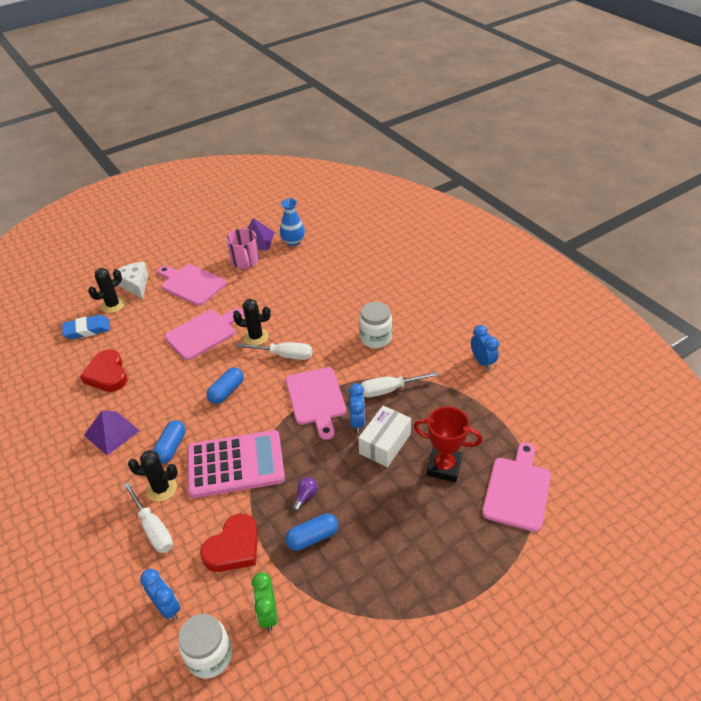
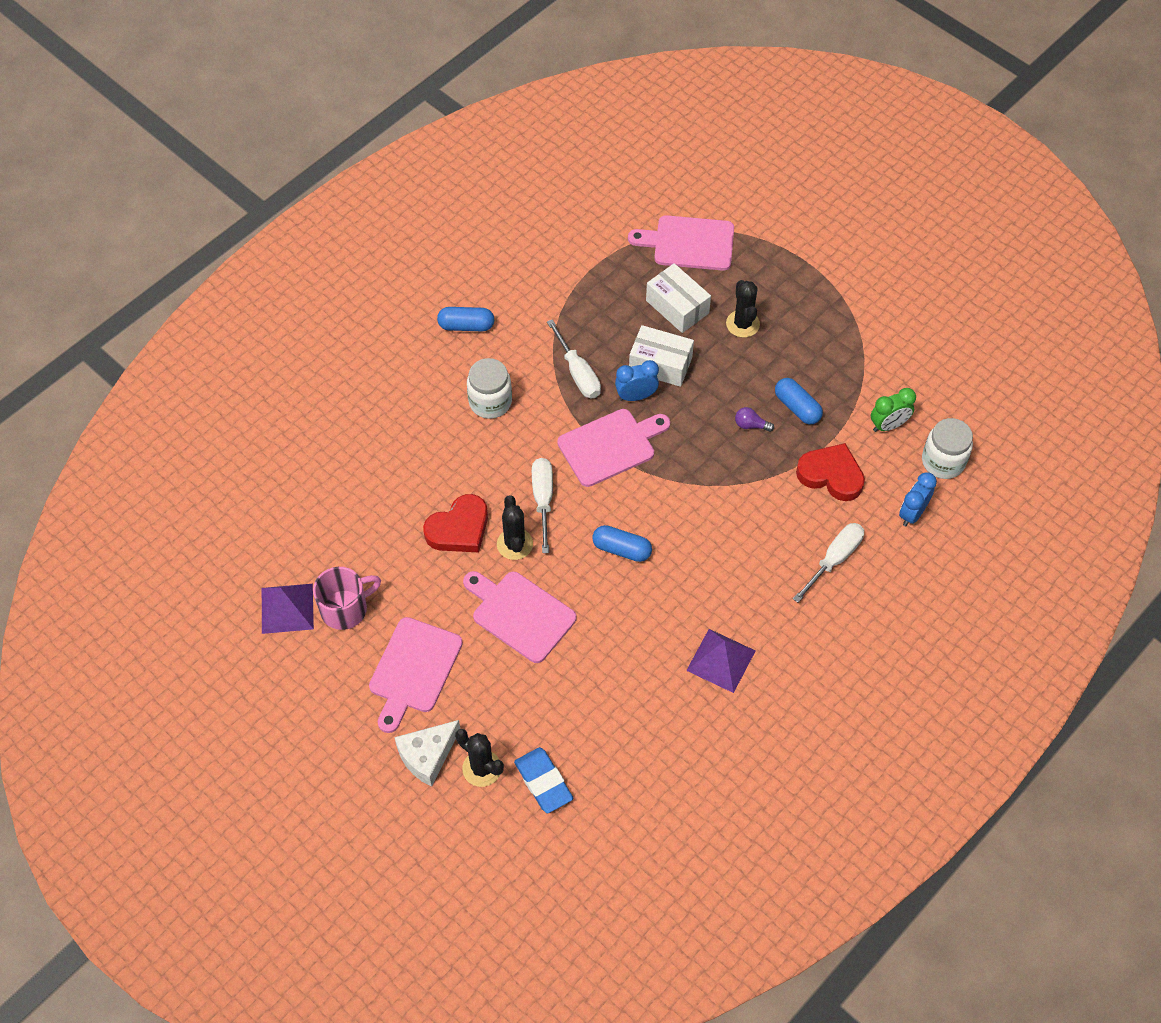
camera: 105 degrees left, 15 degrees up
(107, 374) = (626, 710): red heart -> red heart (459, 529)
(161, 488) = (783, 570): black cactus -> black cactus (742, 324)
(171, 447) = (724, 582): blue capsule -> blue capsule (466, 326)
(235, 464) = (729, 505): pink calculator -> none
(293, 241) = (285, 553): blue vase -> none
(444, 467) = (677, 307): red trophy -> white box
(482, 361) = (510, 285): blue clock -> none

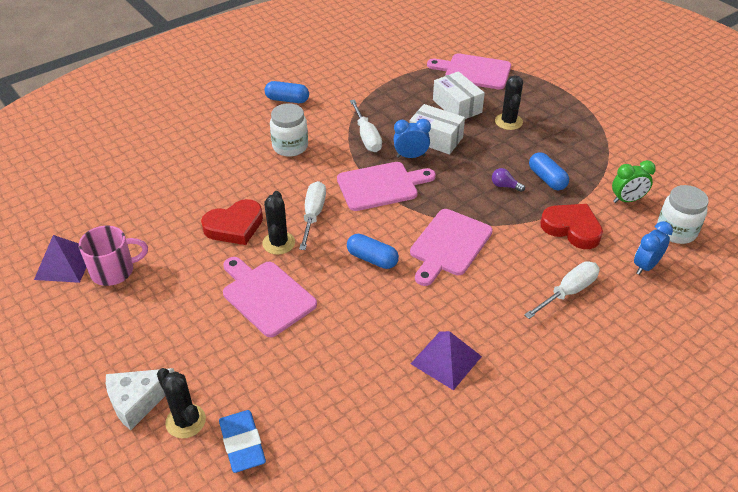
camera: 10 degrees right, 15 degrees down
(413, 670) = (154, 326): pink cutting board -> pink cutting board (449, 245)

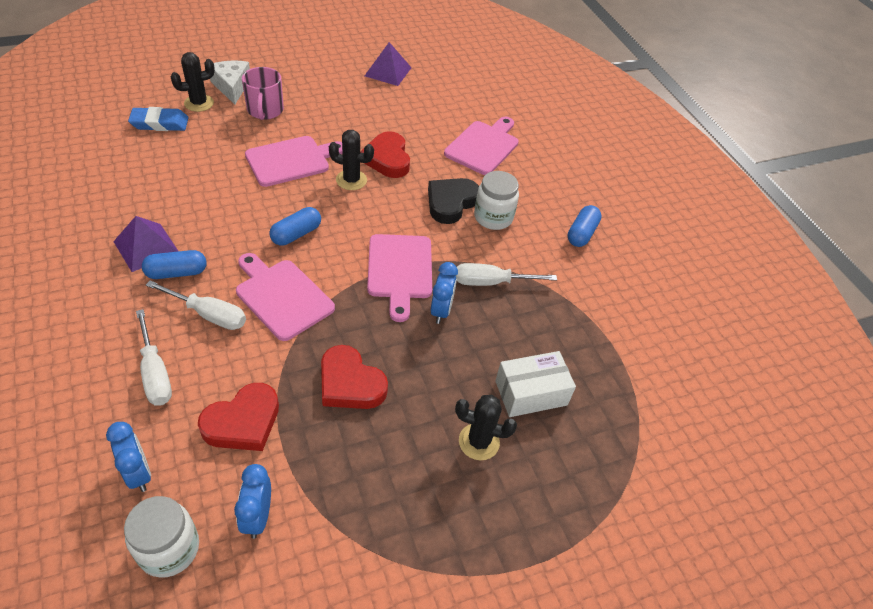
camera: 100 degrees right, 5 degrees up
(114, 271) = (367, 92): pink mug -> pink mug (265, 110)
(282, 173) = (451, 203): none -> black heart
(313, 214) = (379, 210): white screwdriver -> white screwdriver (209, 315)
(435, 139) = (466, 345): white box -> none
(474, 71) = (615, 446): pink cutting board -> pink cutting board (483, 146)
(505, 186) = (350, 383): purple light bulb -> red heart
(547, 179) = (342, 436): blue capsule -> blue capsule (176, 273)
(627, 200) = (258, 516): green clock -> blue clock

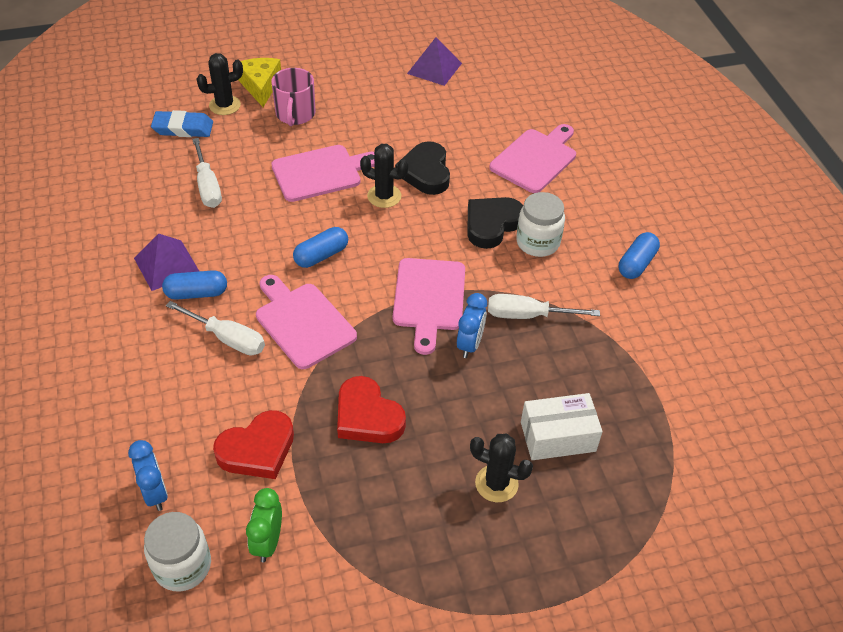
camera: 10 degrees right, 0 degrees up
(155, 373) = (173, 396): white screwdriver -> white screwdriver (208, 187)
(232, 87) = (260, 86): white cheese -> yellow cheese
(258, 516) = (268, 542): blue clock -> green clock
(387, 159) = (425, 172): red heart -> black heart

